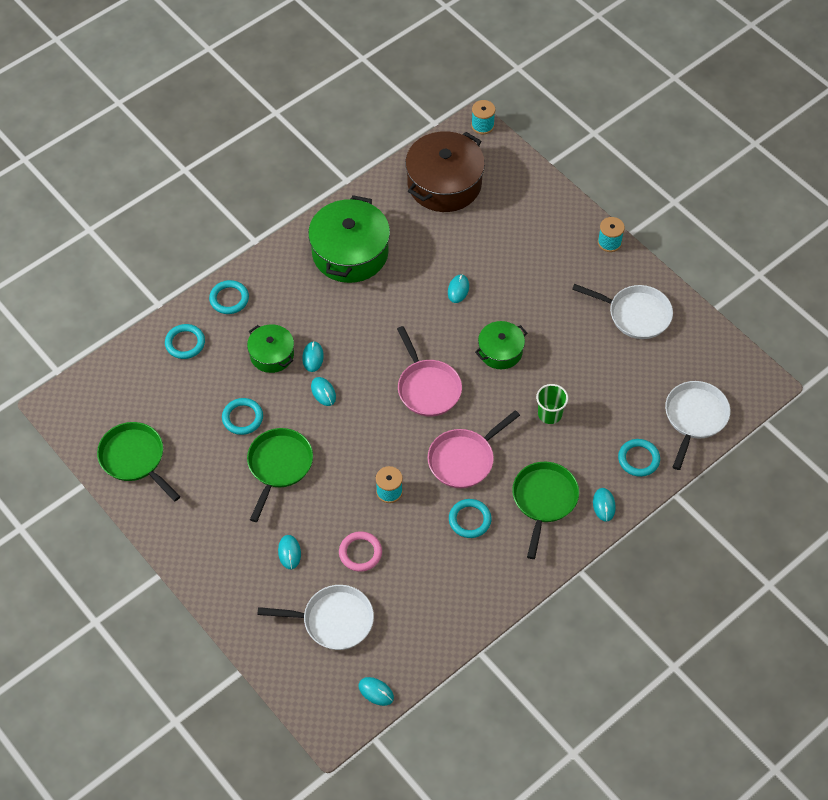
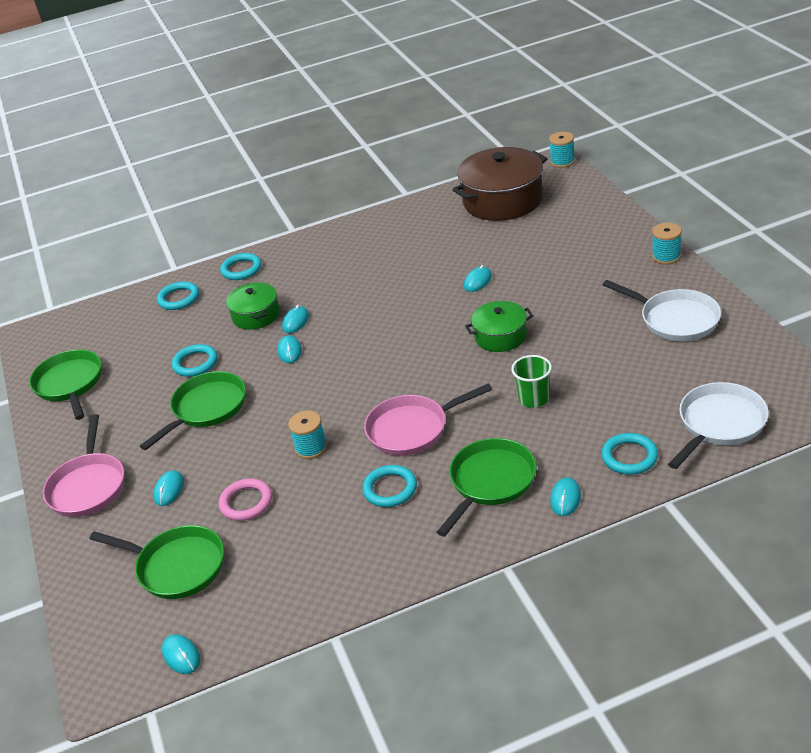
camera: 25 degrees right, 20 degrees down
(333, 620) = (177, 566): white pan -> green pan
(350, 252) = (379, 244): green pot -> none
(427, 388) = (403, 359): pink pan -> pink pan (88, 486)

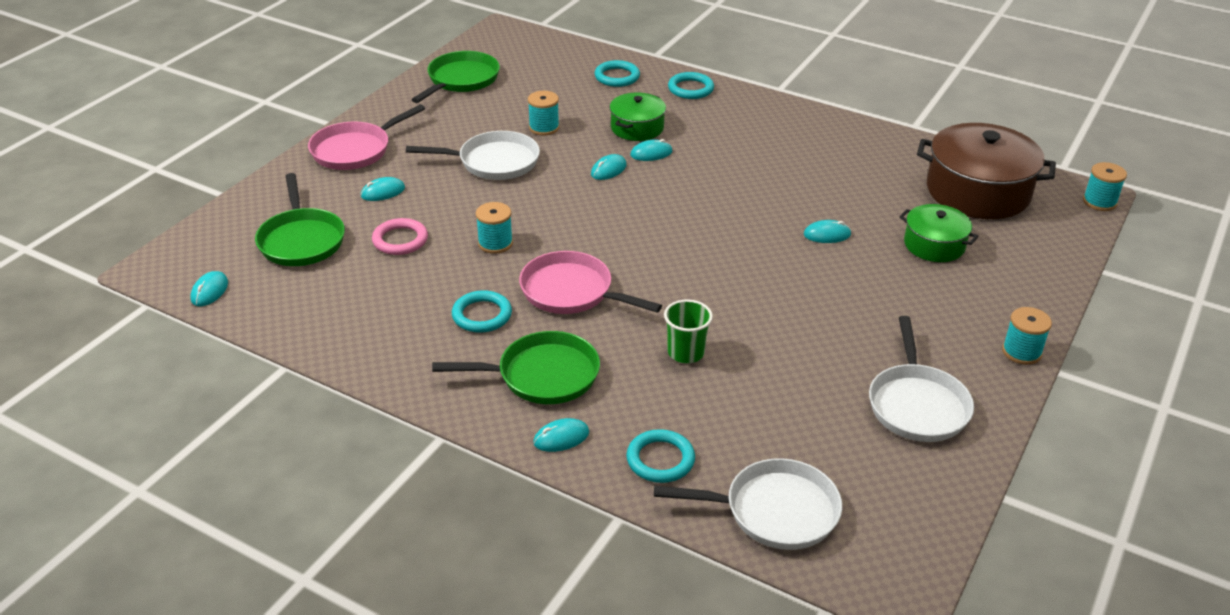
camera: 45 degrees right, 0 degrees up
(195, 363) = (544, 128): turquoise ring -> turquoise spool
(206, 408) = (494, 162): green pan -> white pan
(500, 336) = (757, 288): green pot -> green pot (934, 245)

